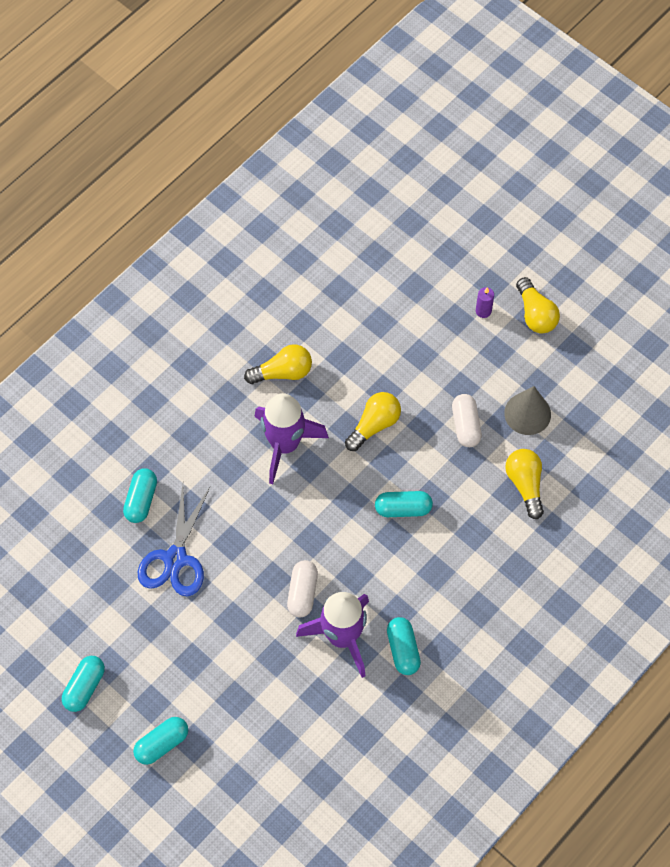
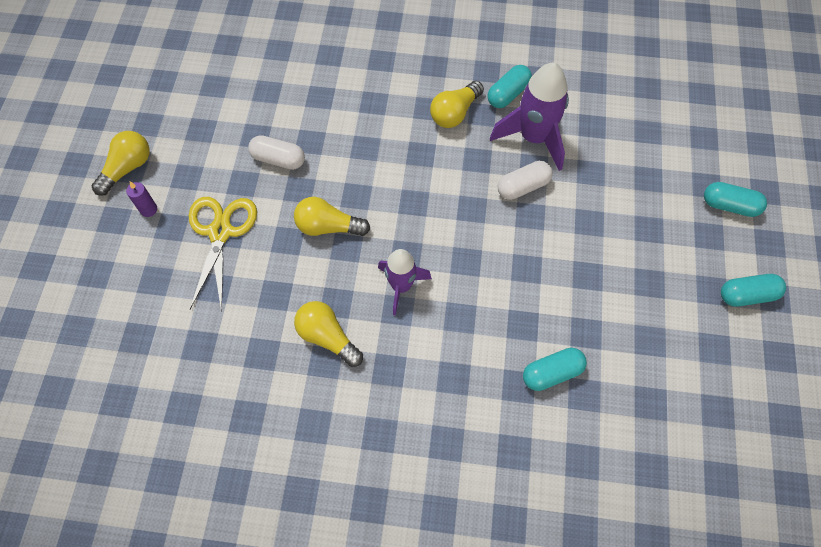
camera: 125 degrees left, 0 degrees up
(175, 559) = (579, 303): blue scissors -> none
(285, 445) = (401, 286): purple rocket -> purple rocket, size x0.64
(403, 508) = (391, 160): turquoise capsule -> none
(425, 349) = (221, 232): none -> yellow scissors
(466, 425) = (278, 159): white capsule -> white capsule turned 60 degrees clockwise
(525, 485) = (304, 91): yellow light bulb -> yellow light bulb (455, 113)
(527, 413) = (235, 123): grey cone -> none

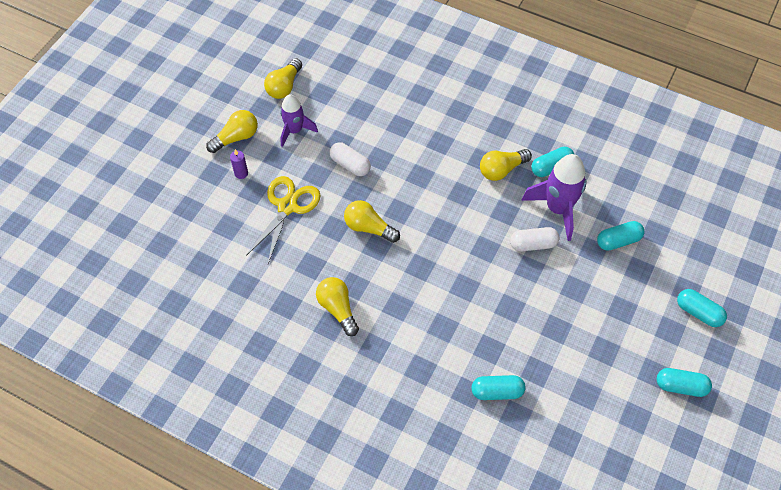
camera: 20 degrees right, 5 degrees down
(165, 90) = (284, 86): none -> yellow light bulb
(401, 286) = (407, 290): purple rocket -> purple rocket (295, 131)
(613, 153) = (618, 241): none -> turquoise capsule

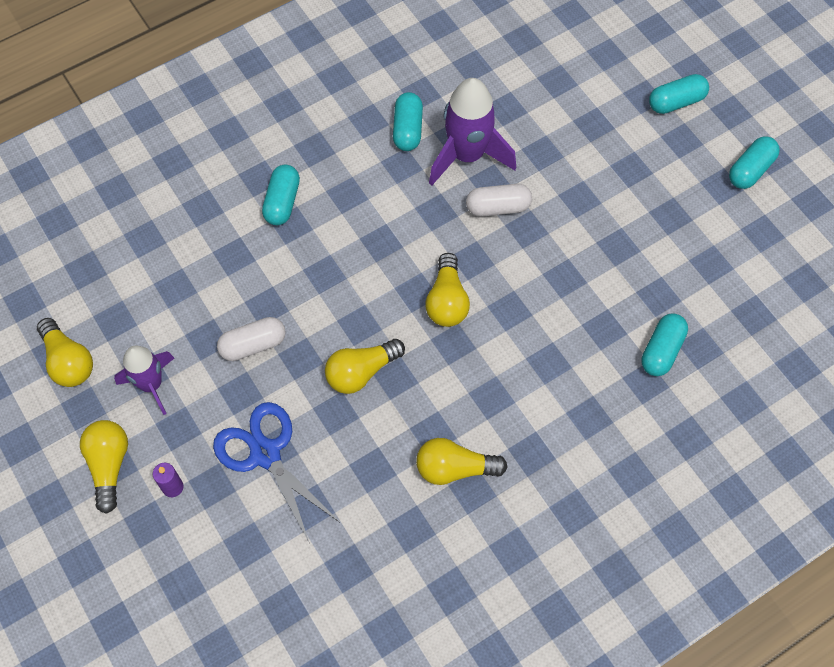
camera: 60 degrees left, 5 degrees up
(288, 206) = (265, 453): yellow scissors -> blue scissors
(501, 170) = (376, 181): yellow light bulb -> yellow light bulb (447, 301)
(533, 244) = (498, 207): white capsule -> white capsule turned 60 degrees clockwise
(618, 241) = (546, 122): turquoise capsule -> turquoise capsule (282, 202)

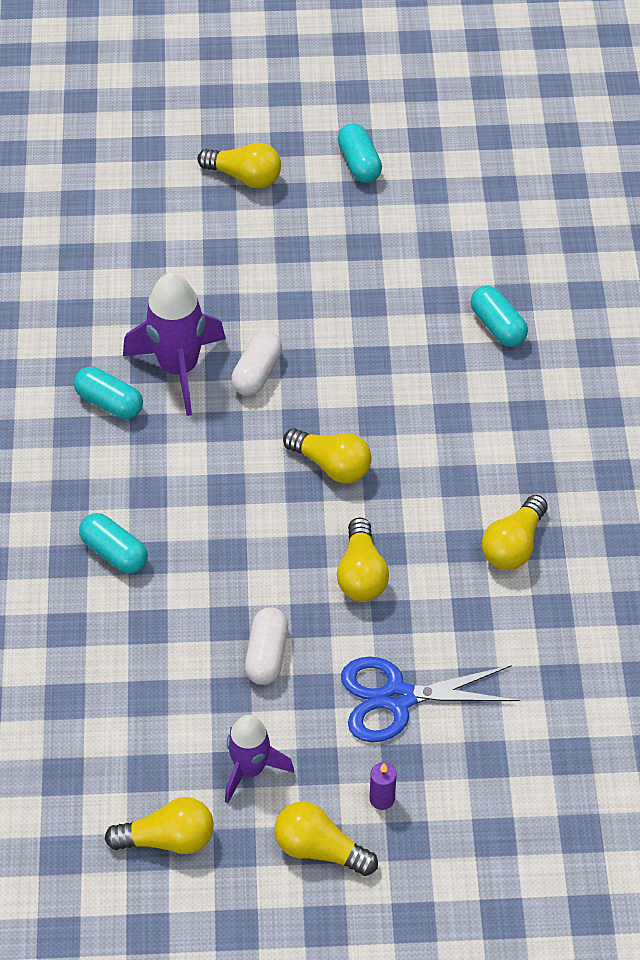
camera: 60 degrees left, 10 degrees down
(676, 102) = (245, 177): turquoise capsule -> yellow light bulb

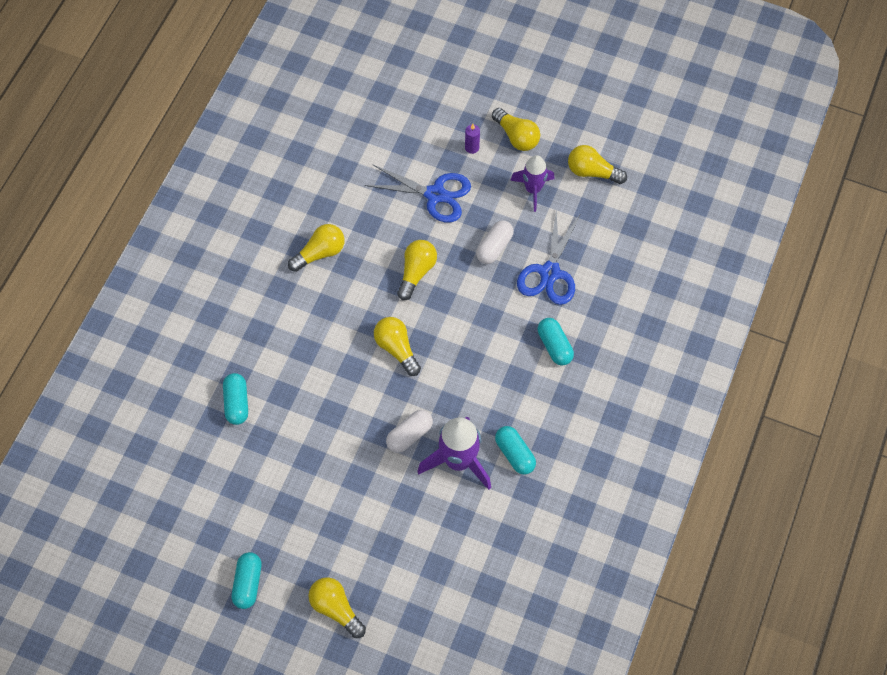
camera: 155 degrees left, 10 degrees up
(166, 650) = (549, 273): none -> blue scissors

